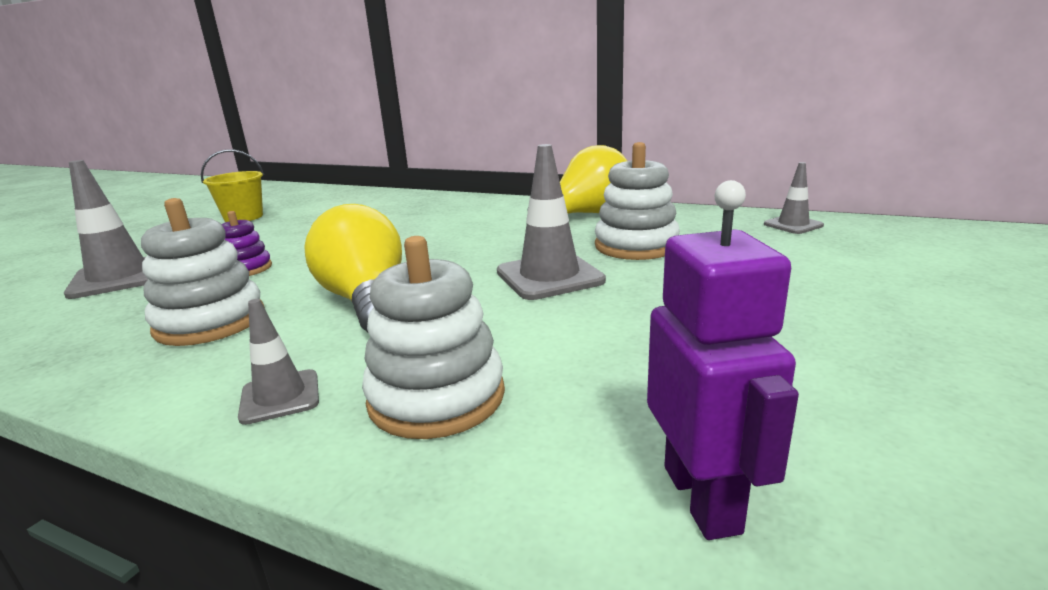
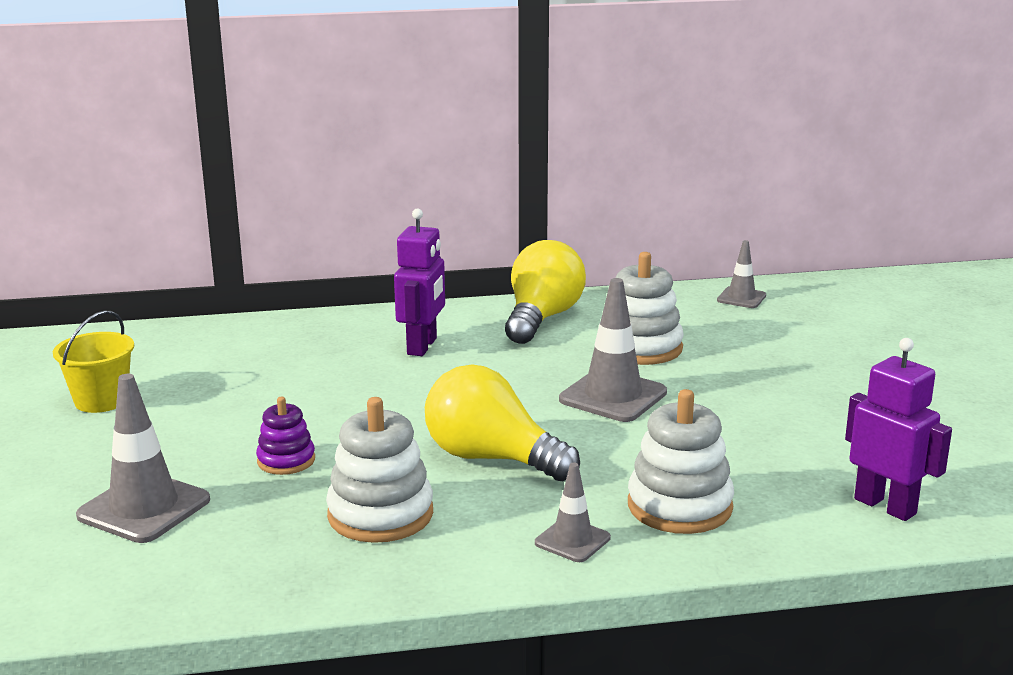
camera: 35 degrees left, 0 degrees up
(469, 219) = (422, 346): none -> purple robot

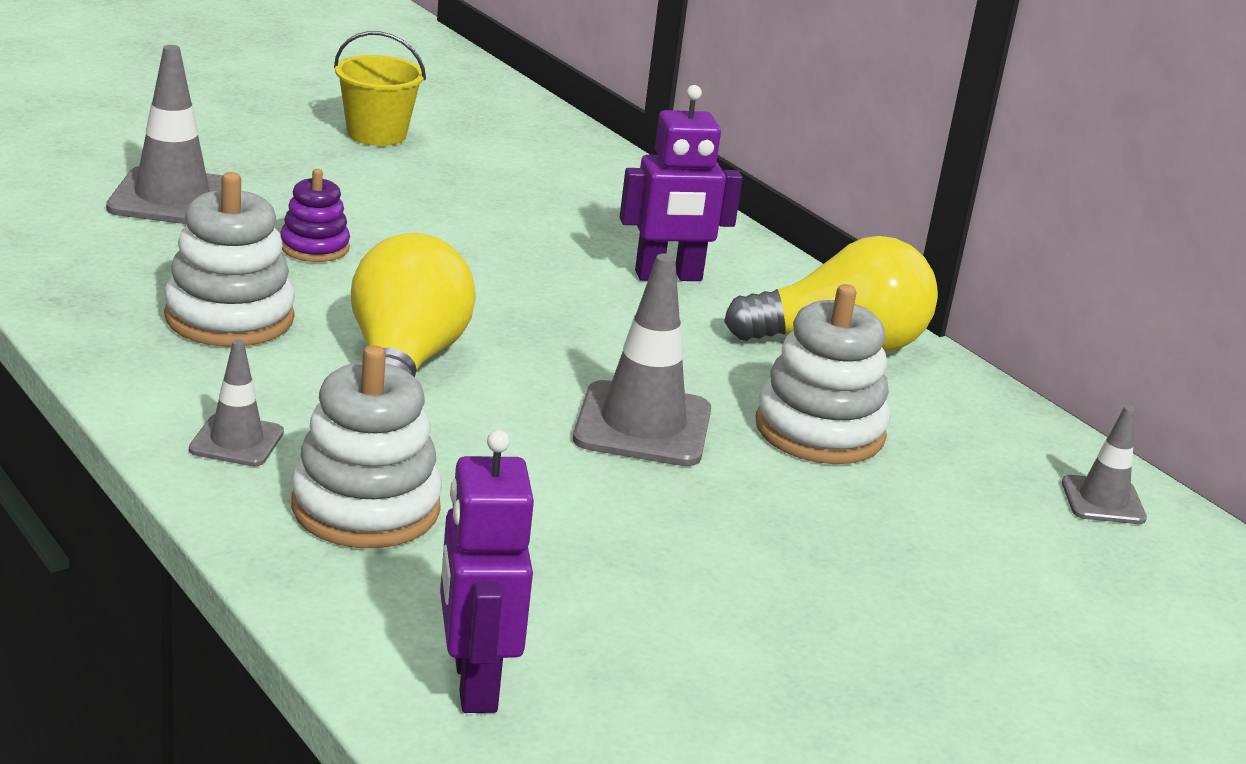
camera: 60 degrees right, 5 degrees up
(885, 506) = (474, 683): purple robot -> purple robot turned 150 degrees clockwise

